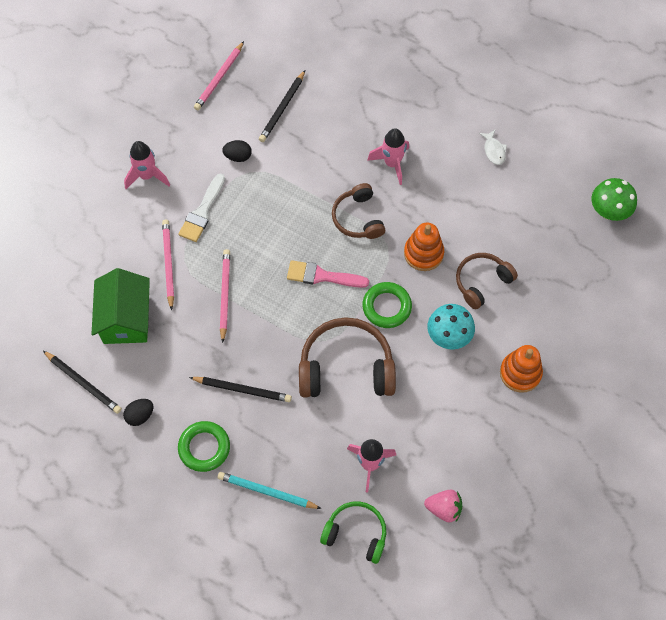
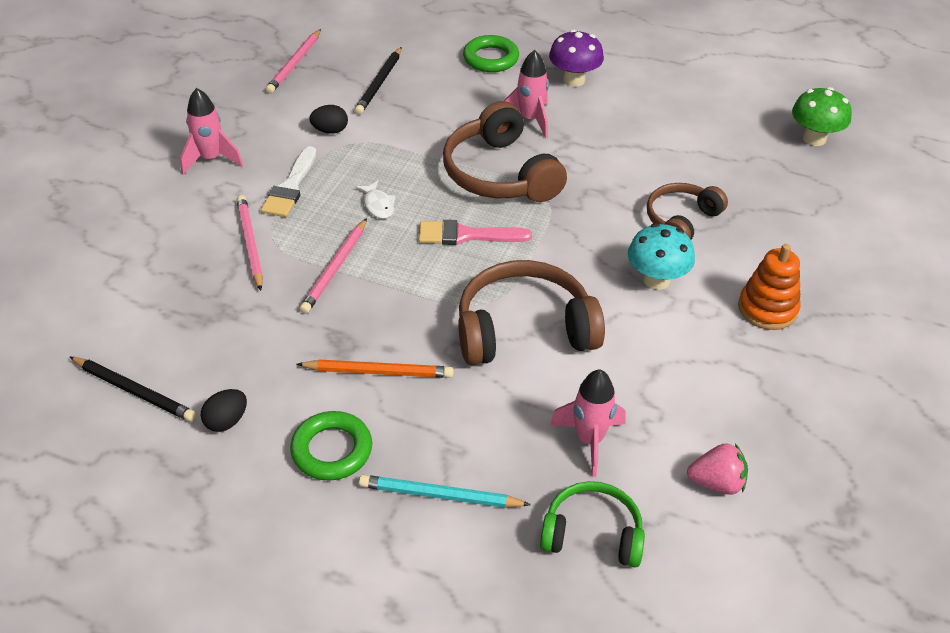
camera: 10 degrees left, 20 degrees down
(126, 318) = (195, 309): green house -> none
(225, 295) = (335, 268): pink pencil -> pink pencil turned 150 degrees counterclockwise
(242, 390) = (378, 372): black pencil -> orange pencil
(358, 218) = (500, 174): brown headphones -> brown headphones, size x1.63
(386, 307) = (563, 258): green ring -> green ring (491, 58)
(423, 253) = (595, 199): orange stacking toy -> none
(436, 123) = (574, 80): none -> purple mushroom
(494, 150) = (652, 98): white fish -> white fish (378, 205)

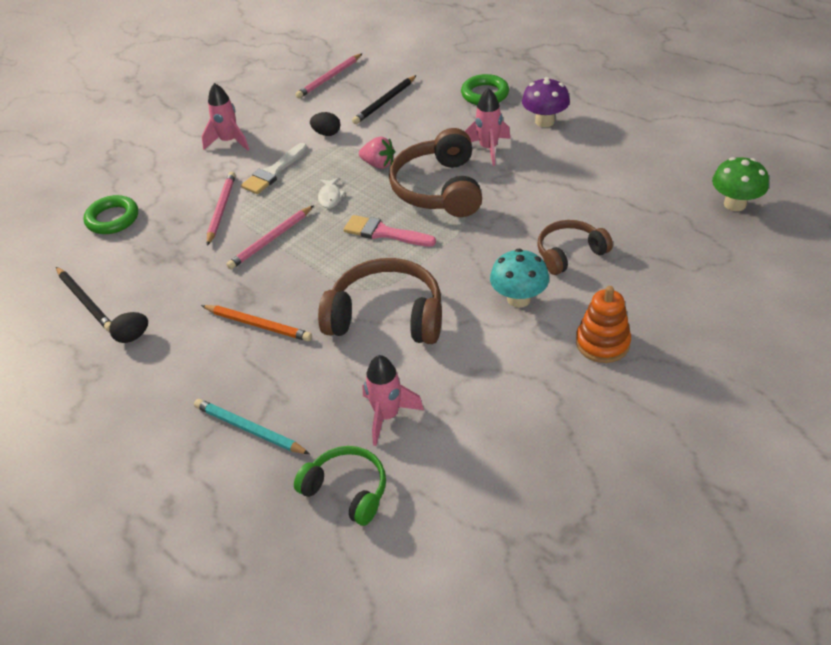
camera: 25 degrees right, 0 degrees up
(332, 450) = (192, 375): green ring -> green ring (112, 219)
(716, 483) = (472, 477): pink strawberry -> pink strawberry (378, 164)

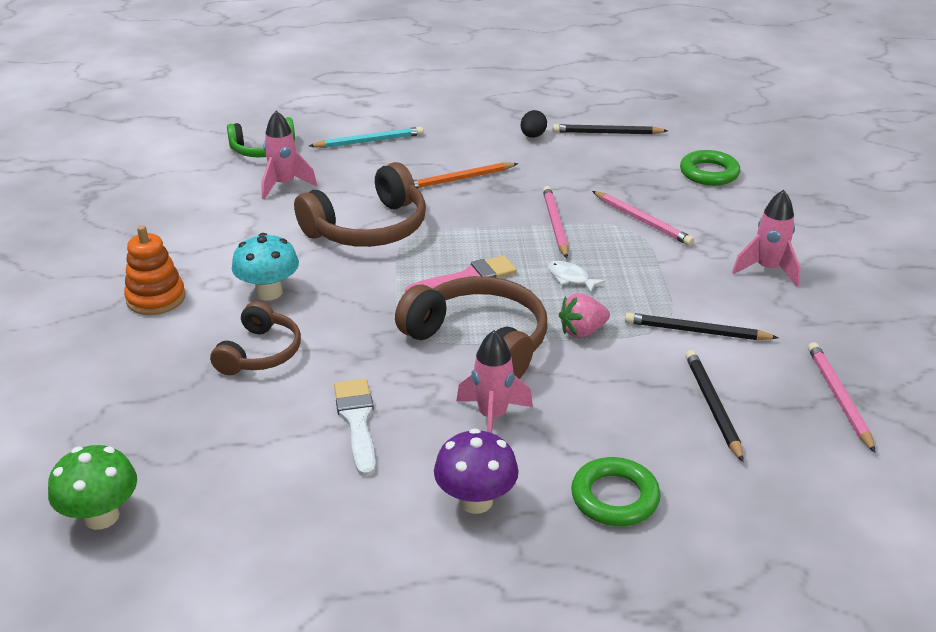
camera: 130 degrees right, 10 degrees down
(273, 172) = (666, 269): white brush -> white brush (357, 421)
(327, 133) = (696, 331): black egg -> black pencil

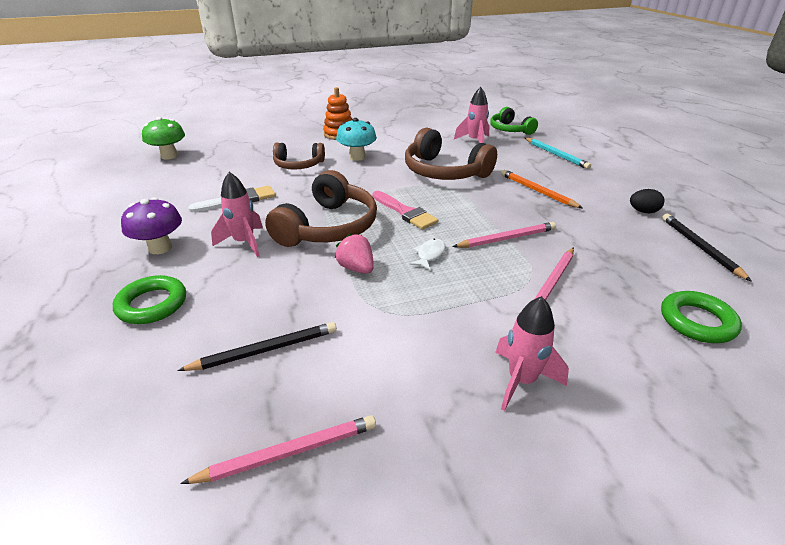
camera: 75 degrees right, 0 degrees up
(696, 331) = (379, 332): black pencil -> none

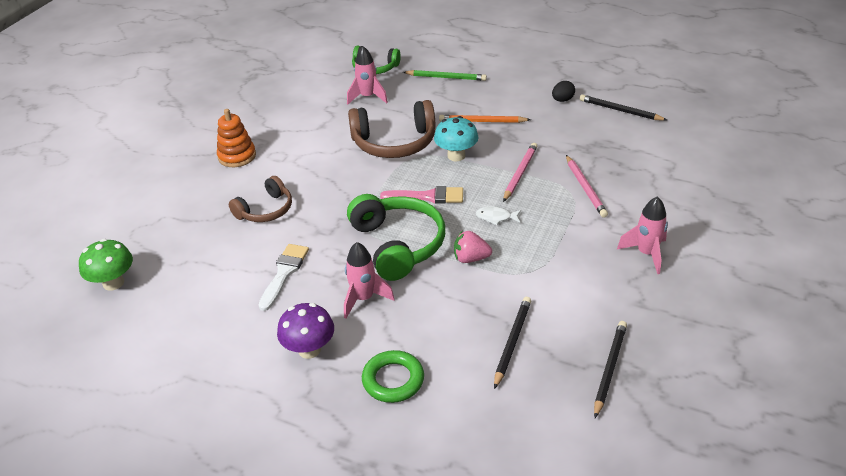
camera: 45 degrees left, 5 degrees up
(288, 453) = (609, 369): pink pencil -> black pencil
(328, 227) = (398, 245): brown headphones -> green headphones
(357, 157) = (301, 171): turquoise mushroom -> turquoise mushroom (456, 156)
(429, 255) = (496, 217): white fish -> white fish turned 60 degrees counterclockwise
(556, 155) = (446, 77): turquoise pencil -> green pencil
(697, 321) = (671, 163): green ring -> none

